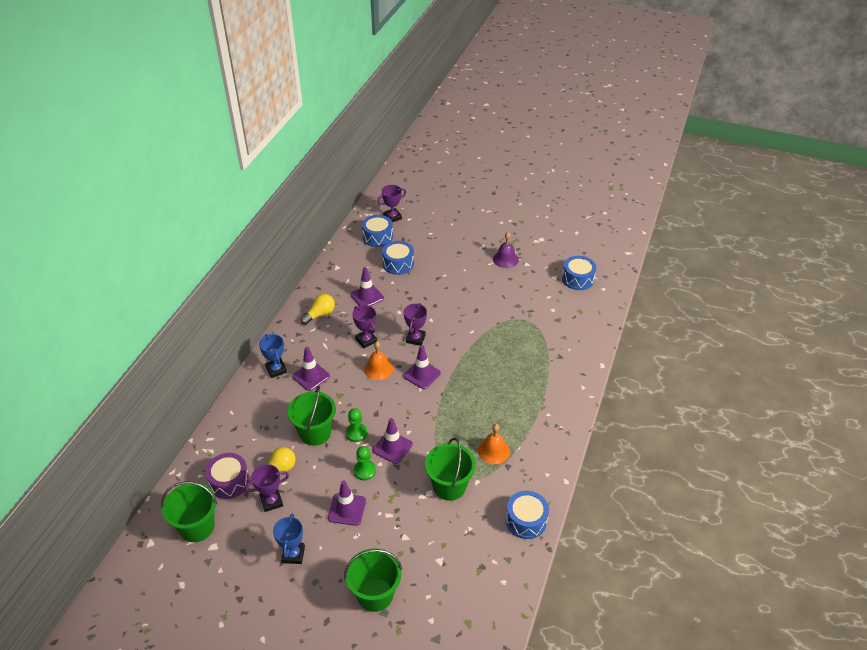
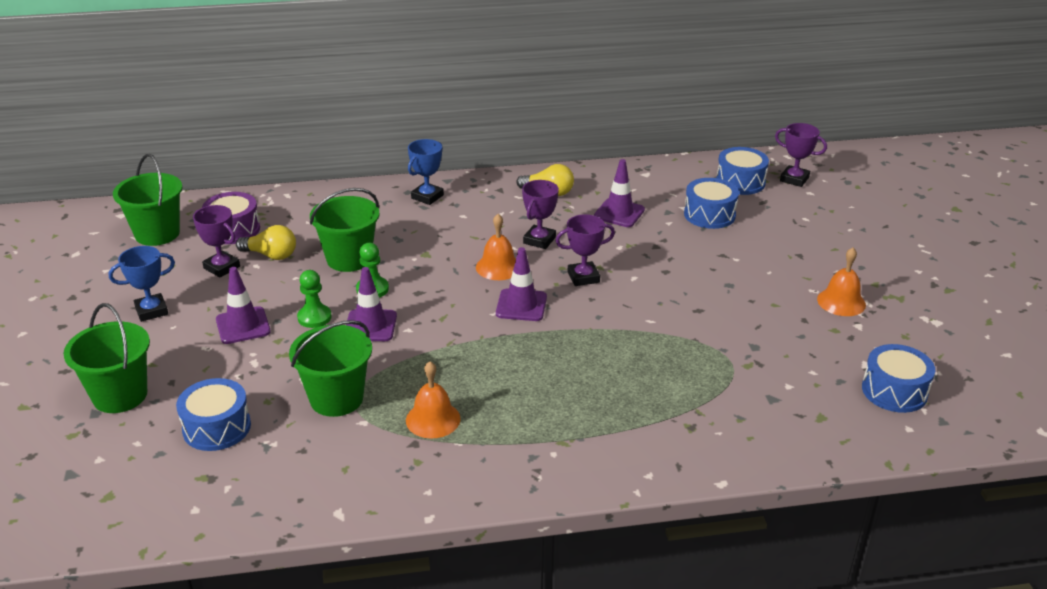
camera: 60 degrees right, 10 degrees down
(311, 376) = (438, 223): purple traffic cone -> none
(505, 259) = (841, 302): purple bell -> orange bell
(526, 520) = (321, 497): blue drum -> blue drum (217, 427)

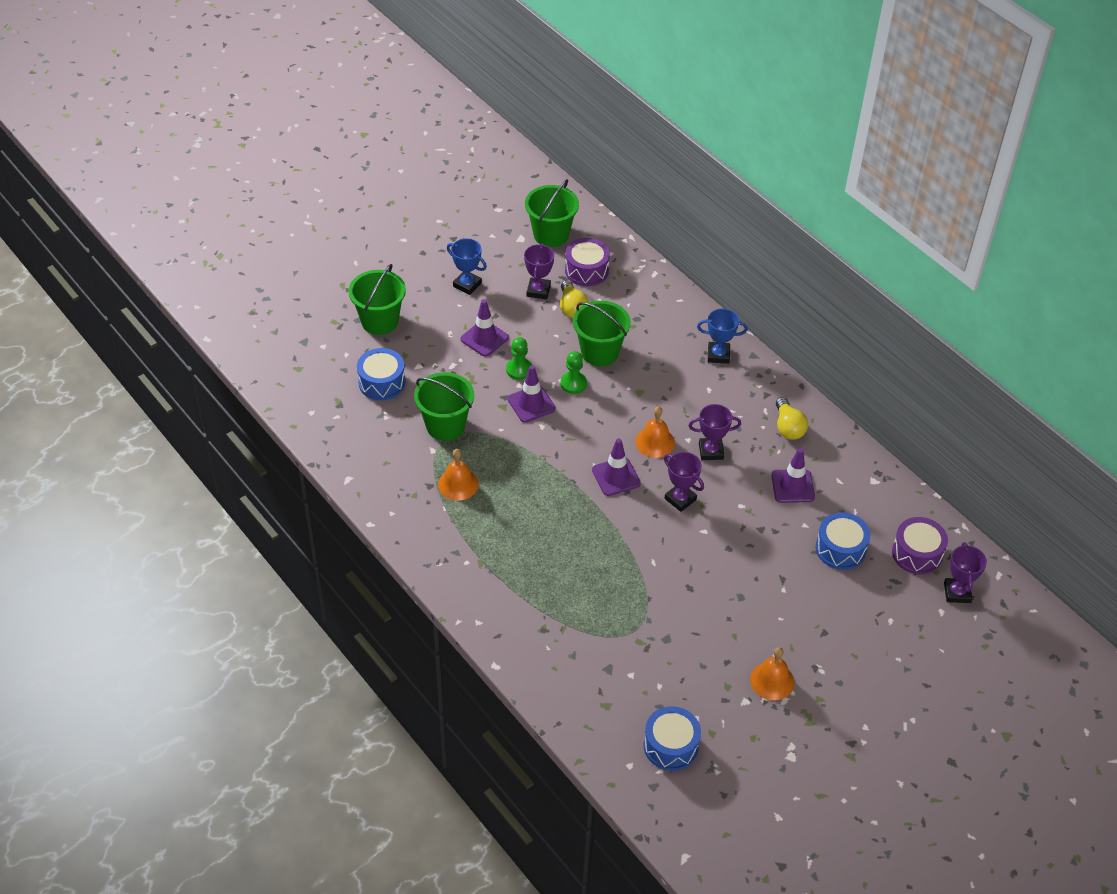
camera: 60 degrees right, 15 degrees up
(740, 182) = (917, 553): blue drum -> purple drum

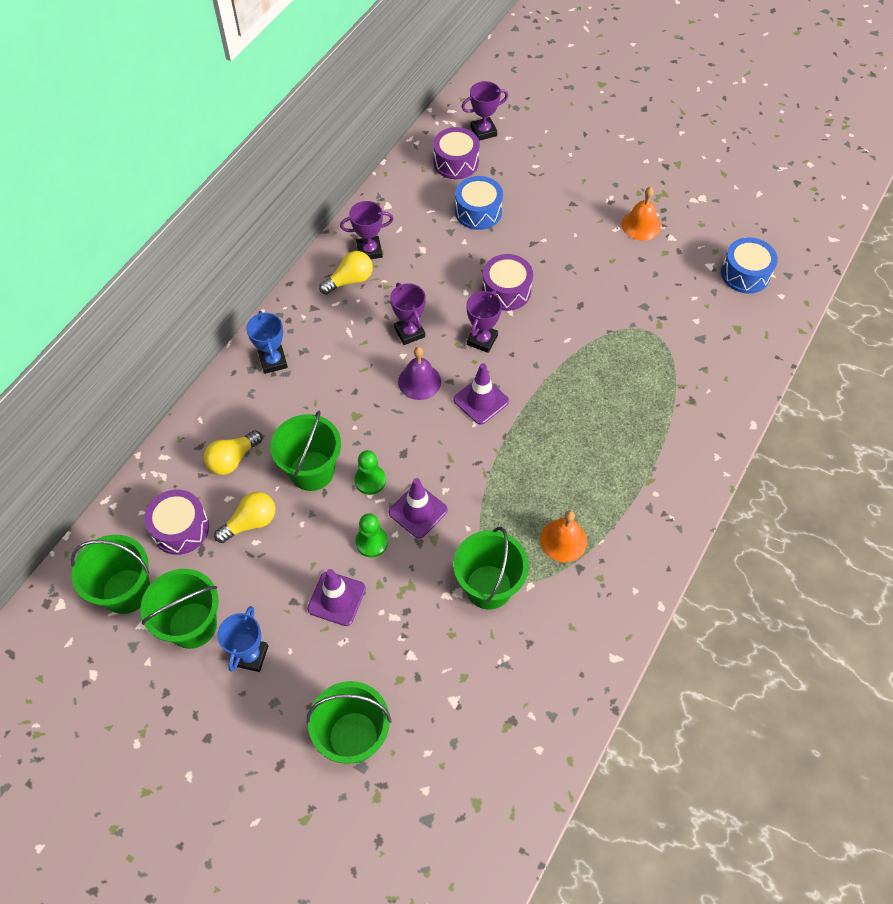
camera: 110 degrees left, 10 degrees up
(382, 382) = (455, 686): blue drum -> none
(506, 261) = (192, 625): none -> green bucket
(538, 291) = (234, 569): purple trophy -> purple trophy (369, 251)
(633, 310) = (232, 459): none -> yellow light bulb
(655, 442) = (419, 381): orange bell -> purple bell
(730, 536) = (506, 291): none -> purple drum
(792, 486) = (423, 260): purple traffic cone -> none

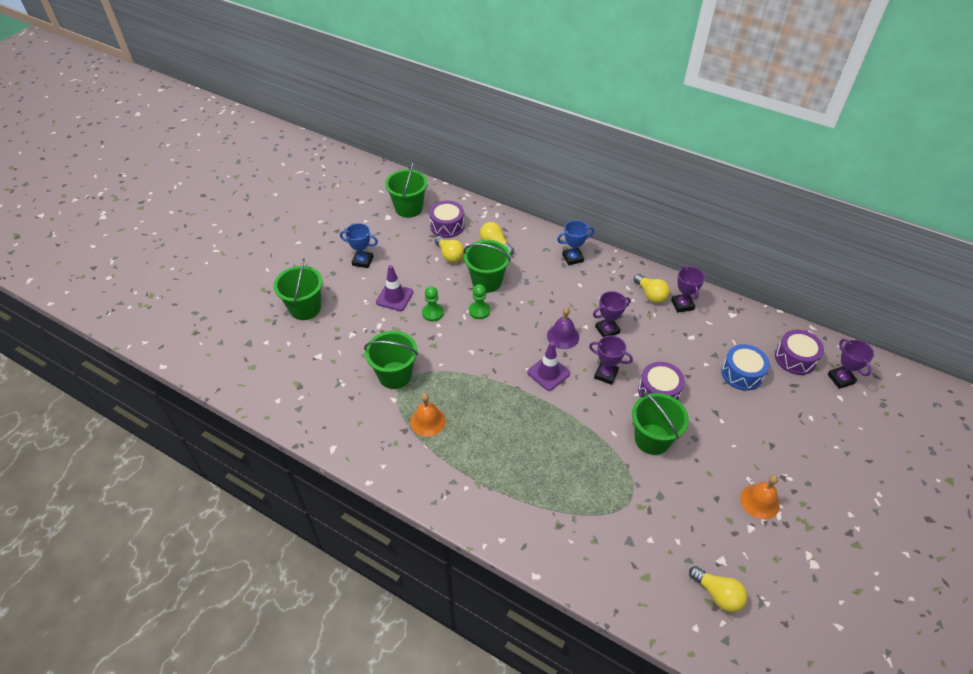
camera: 90 degrees right, 10 degrees down
(192, 625) = (385, 236): green bucket -> green bucket (652, 439)
(418, 511) = (455, 336): purple traffic cone -> none
(745, 274) = (718, 594): blue drum -> yellow light bulb

